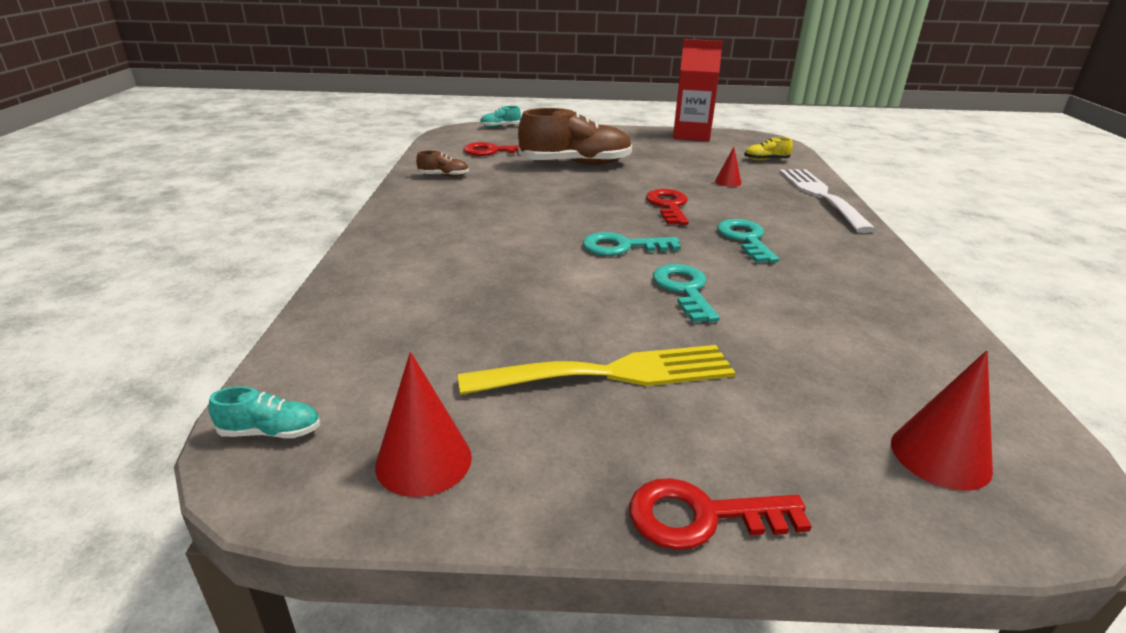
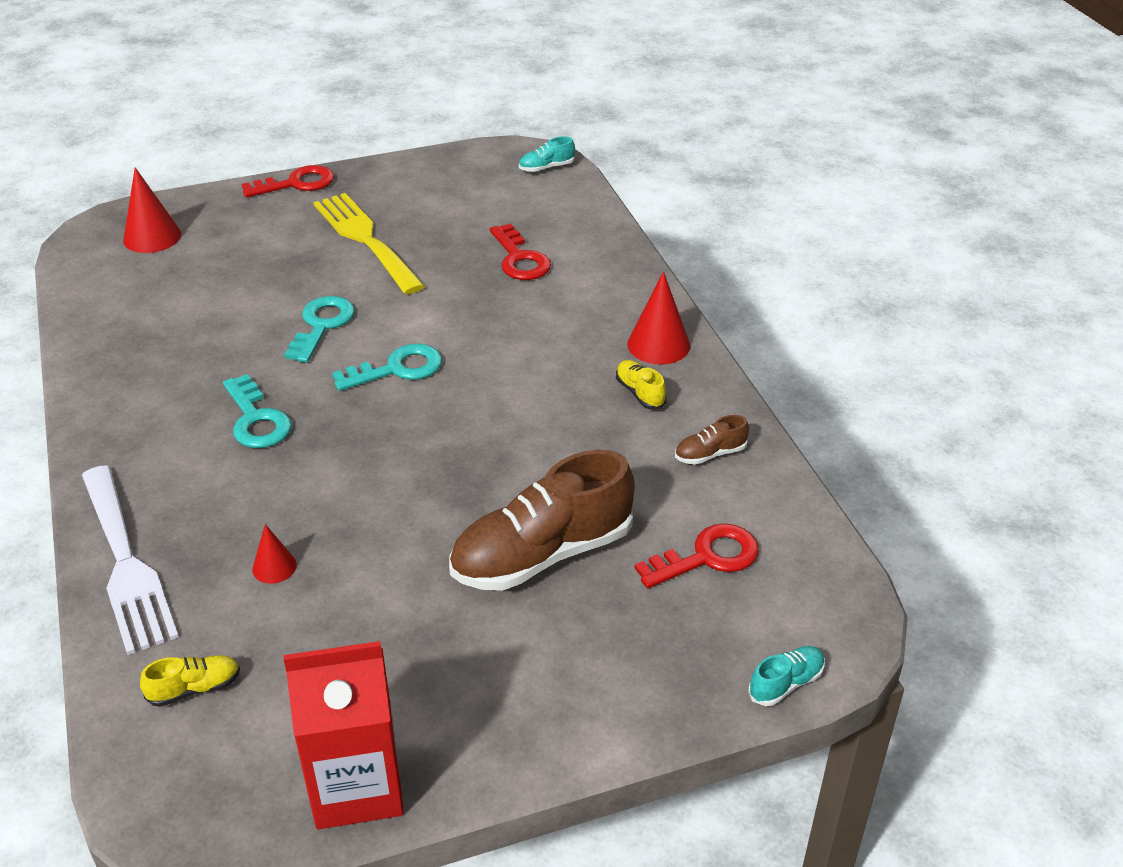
camera: 160 degrees right, 10 degrees up
(423, 461) = (451, 174): red cone -> red cone (658, 344)
(451, 203) = (640, 393): none -> yellow shoe
(611, 373) = (365, 239): yellow fork -> yellow fork turned 90 degrees clockwise
(668, 206) = (360, 466): red key -> red key (520, 259)
(684, 290) = (321, 325): turquoise key -> turquoise key turned 135 degrees counterclockwise

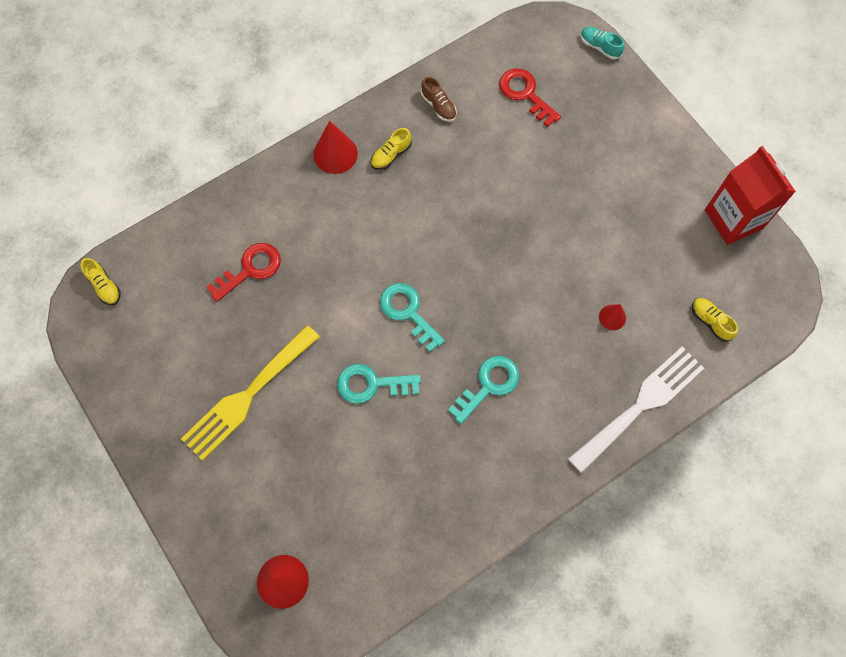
camera: 105 degrees left, 30 degrees up
(296, 183) = (169, 491): red key -> none
(542, 555) = (552, 176): brown shoe -> none
(546, 168) = (104, 286): turquoise shoe -> yellow shoe

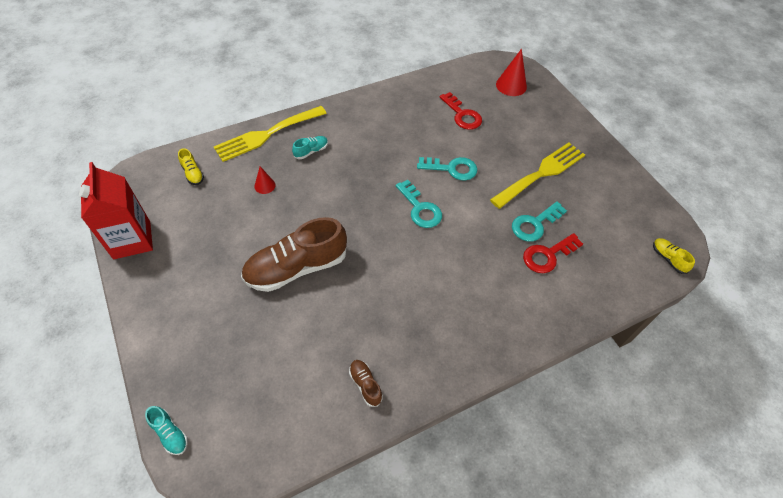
camera: 175 degrees left, 15 degrees down
(335, 154) = (474, 347): red cone -> none
(391, 155) = (420, 338): yellow shoe -> none
(488, 385) = (368, 158): turquoise key -> turquoise key (534, 224)
(525, 94) = (272, 385): red key -> red key (462, 115)
(538, 212) = (296, 268): none -> brown shoe
(570, 384) = (311, 151): none -> turquoise shoe
(640, 405) = (267, 134): white fork -> yellow fork

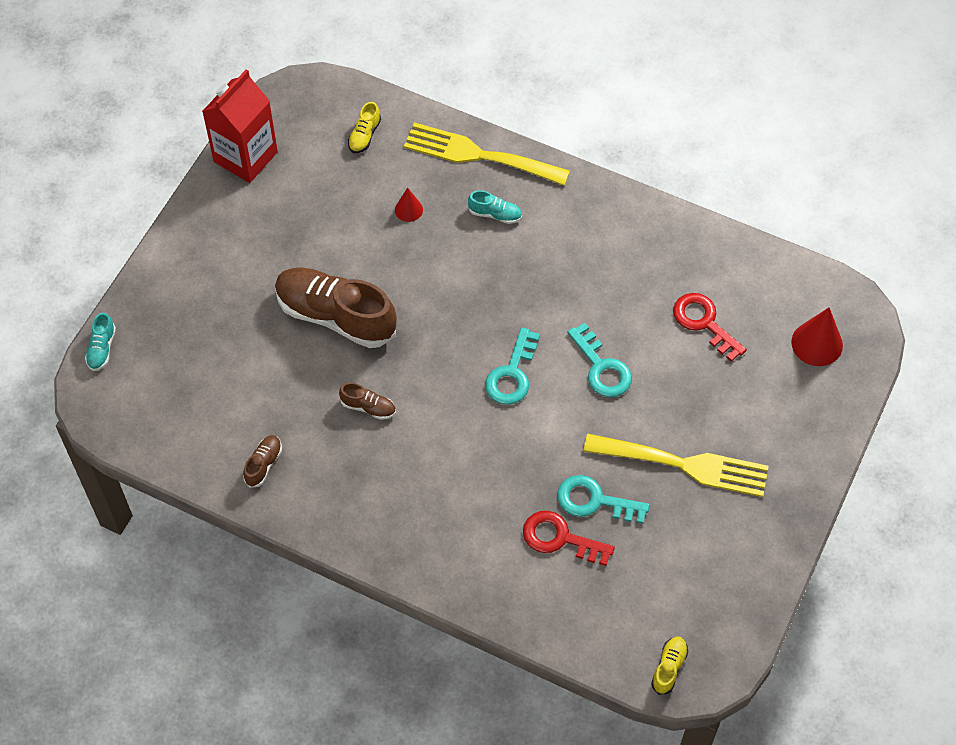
camera: 55 degrees right, 5 degrees up
(377, 293) = (368, 407): none -> brown shoe
(462, 115) = (704, 323): red key -> red key turned 120 degrees clockwise

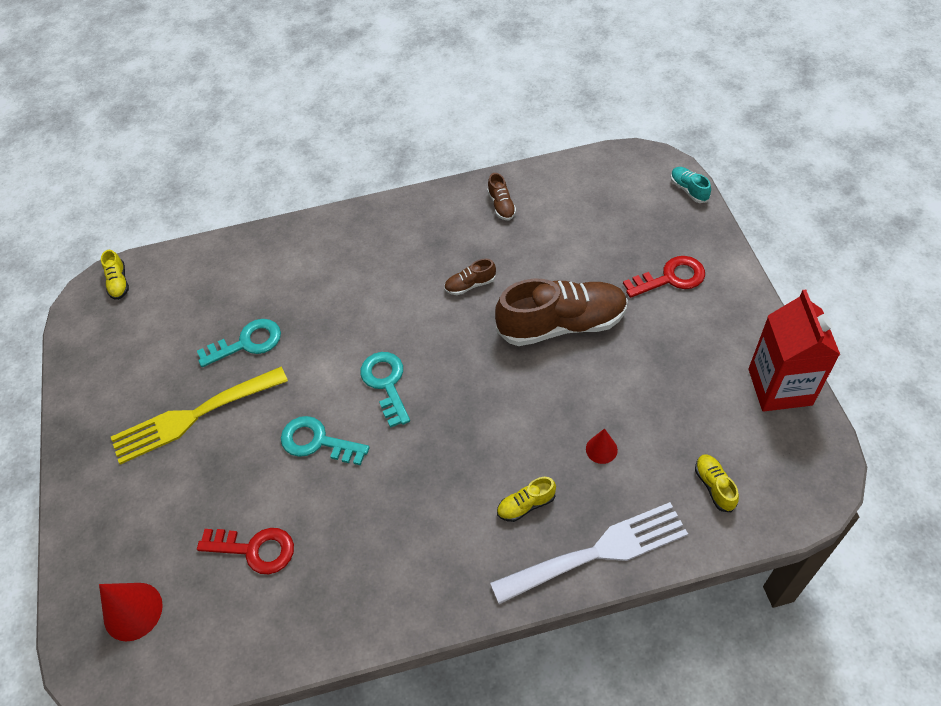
camera: 145 degrees right, 5 degrees down
(479, 155) = (598, 552): yellow fork -> white fork
(495, 214) = (526, 505): turquoise shoe -> yellow shoe
(560, 538) = (254, 303): red key -> red key (670, 278)

